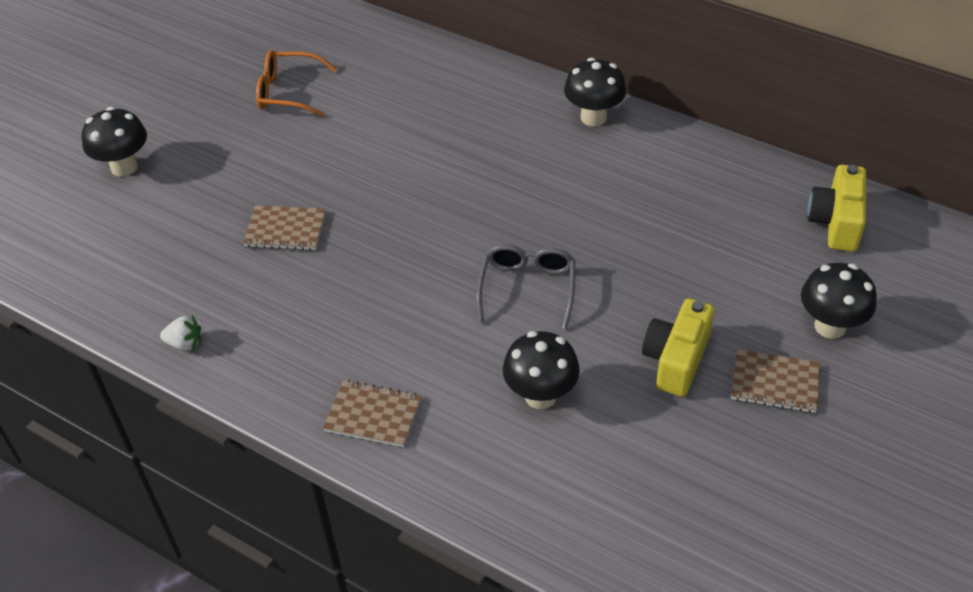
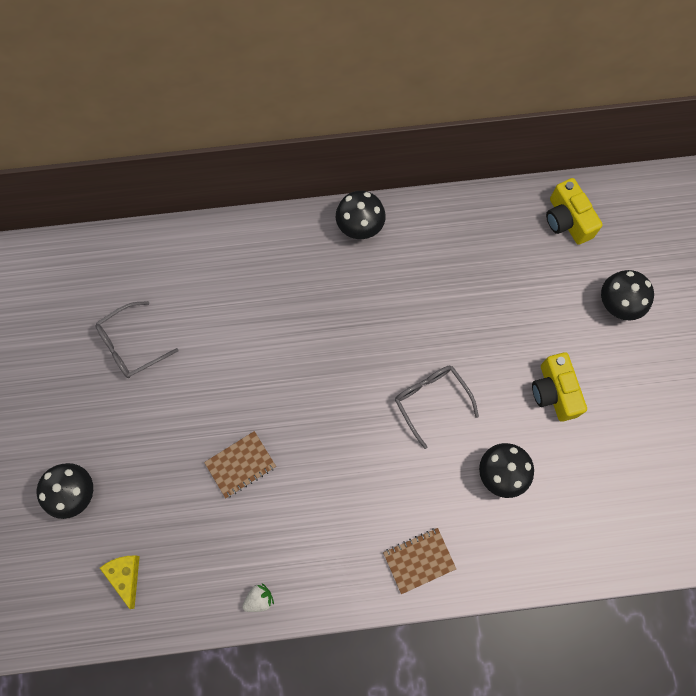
camera: 40 degrees left, 25 degrees up
(94, 250) = (125, 576): none -> yellow cheese
(288, 92) = (131, 345): orange glasses -> grey glasses
(775, 383) = (616, 369): brown notebook -> none

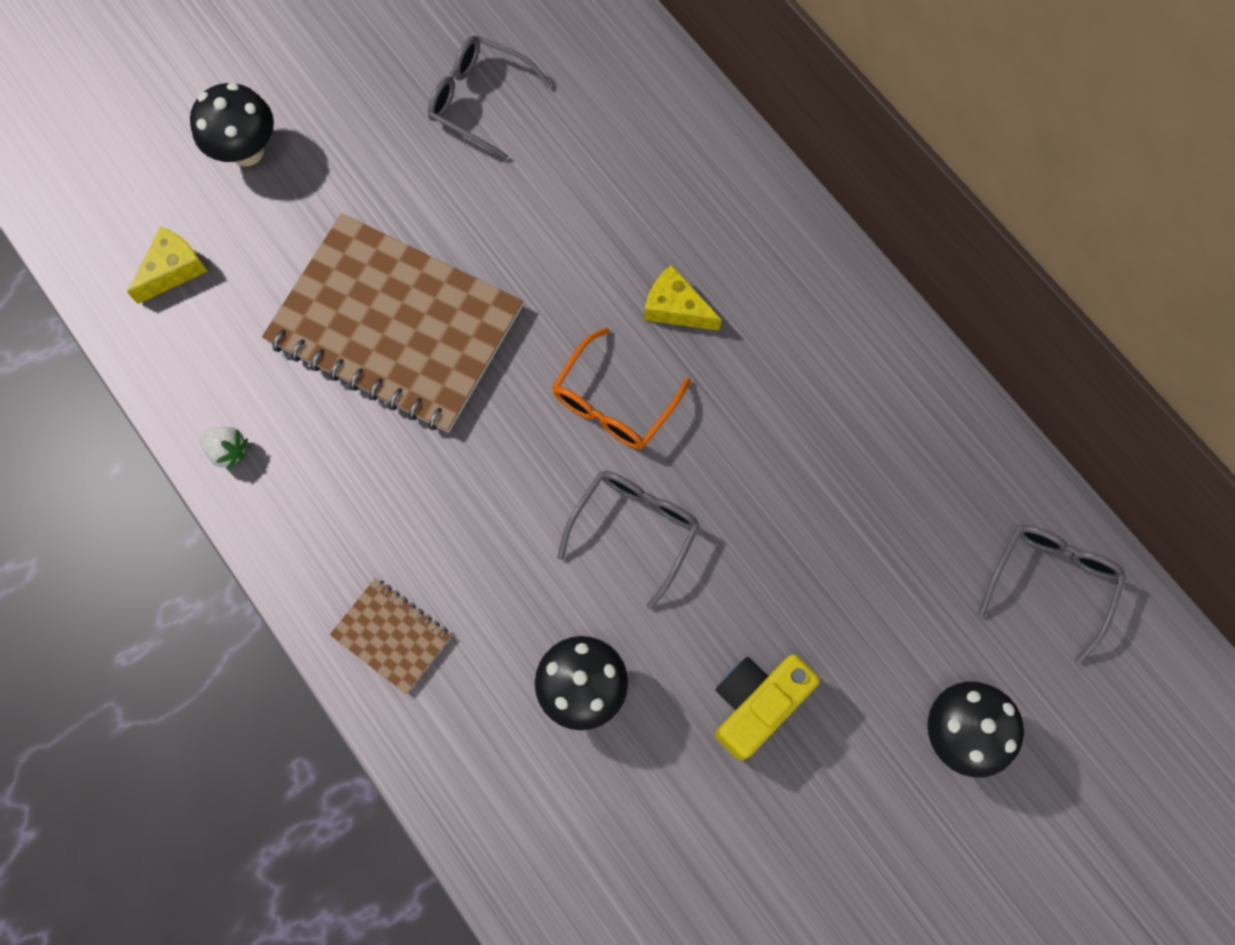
camera: 60 degrees right, 0 degrees up
(240, 465) = (395, 326): brown notebook -> brown notebook, size x2.30
(321, 311) = (676, 308): none -> yellow cheese
(355, 372) = (614, 402): none -> orange glasses
(360, 228) = (834, 291): black mushroom -> none
(567, 220) = (1050, 582): yellow camera -> grey glasses

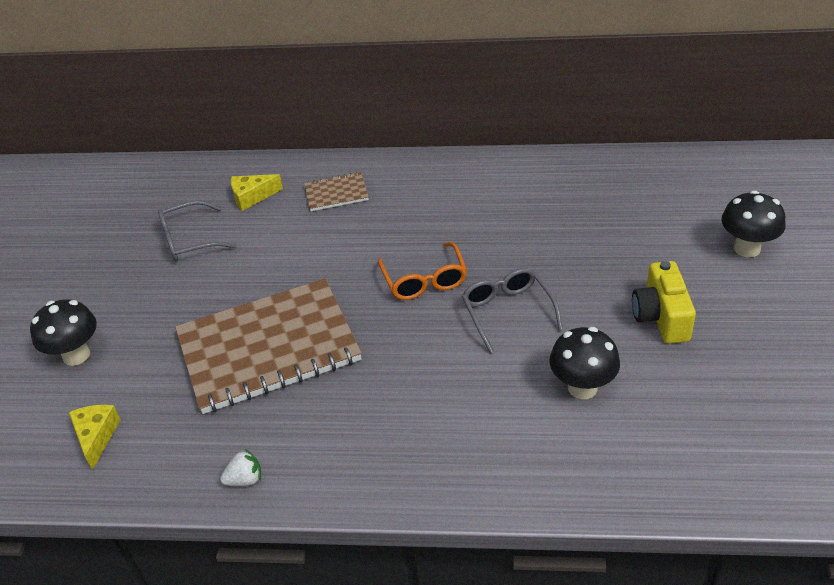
camera: 45 degrees left, 30 degrees down
(392, 636) = (459, 463): brown notebook -> brown notebook (336, 193)
(676, 308) = (400, 229): yellow cheese -> yellow cheese (252, 197)
(1050, 582) = (691, 178): grey glasses -> none

